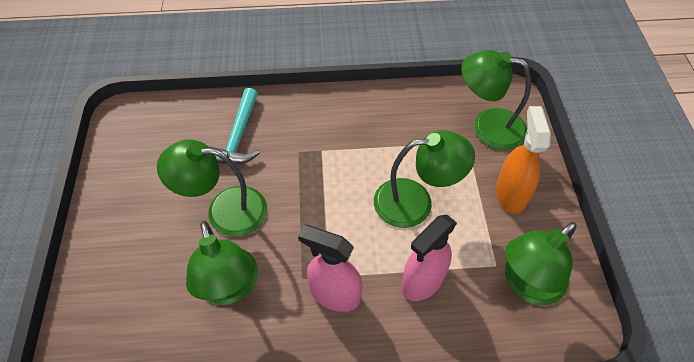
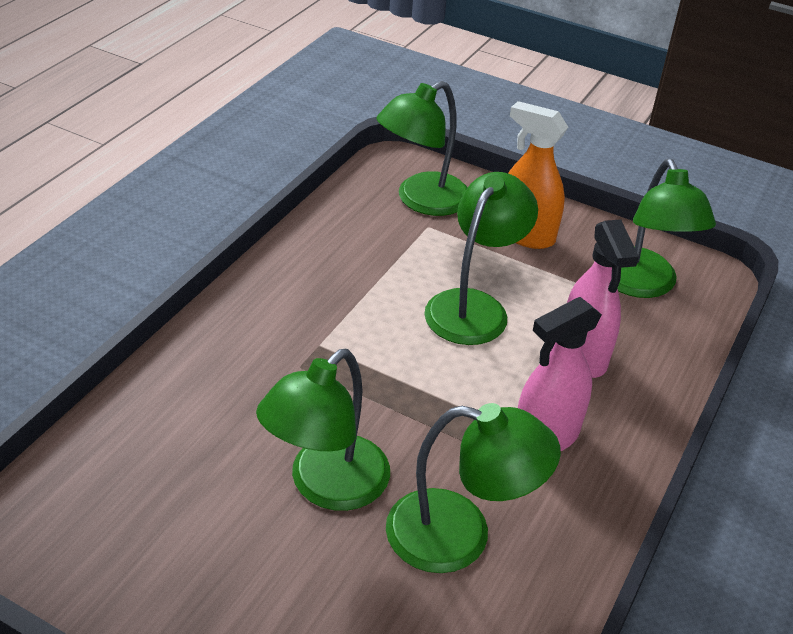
camera: 60 degrees left, 15 degrees down
(239, 137) = (210, 413): turquoise hammer -> none

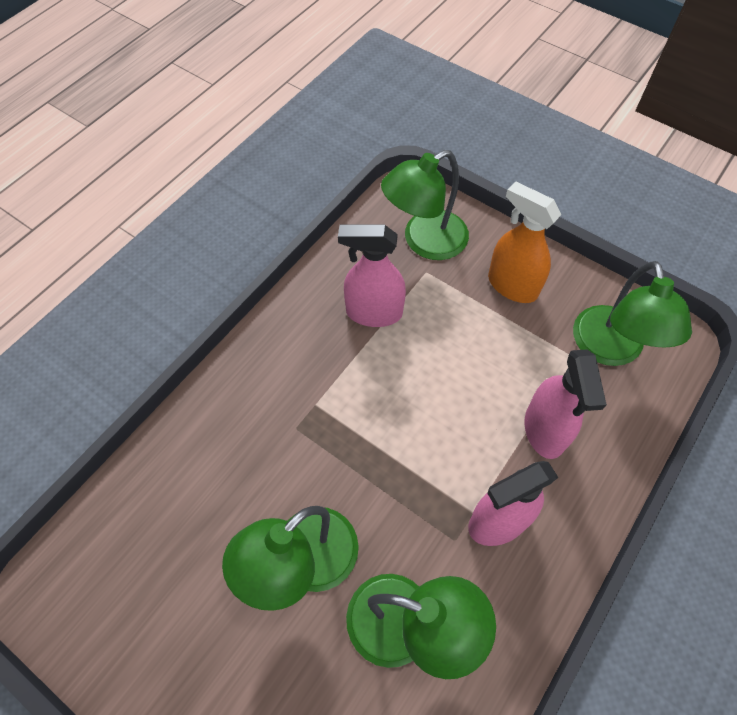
camera: 10 degrees right, 20 degrees up
(374, 262) = (373, 313): none -> pink spray bottle
(474, 306) = (455, 368): green lamp -> none

